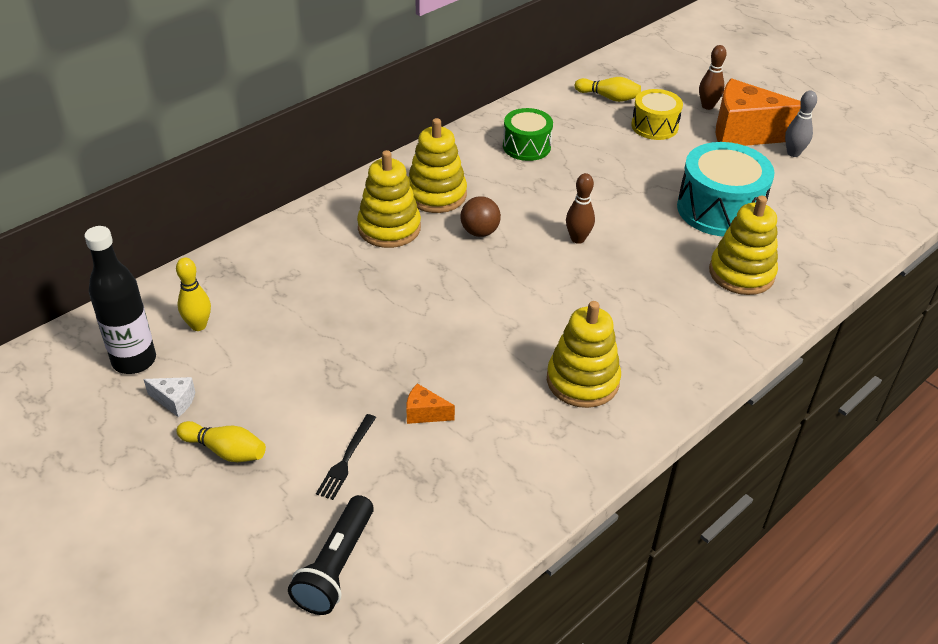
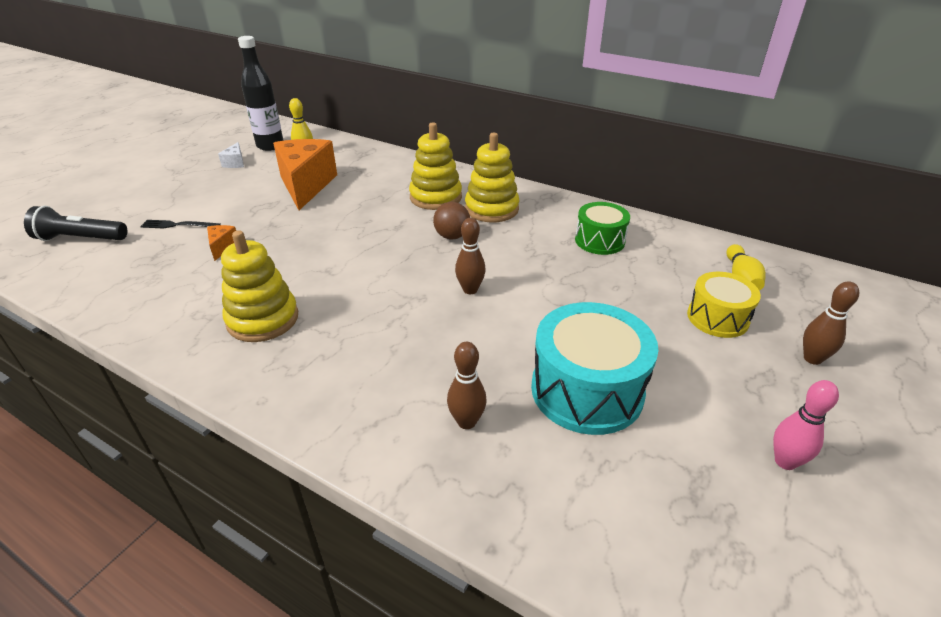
camera: 75 degrees right, 5 degrees down
(225, 451) = (191, 185): yellow bowling pin -> none
(741, 273) = (466, 422): yellow stacking toy -> brown bowling pin
(745, 133) = (785, 402): orange cheese -> orange cheese (306, 185)
(793, 153) = (785, 461): grey bowling pin -> pink bowling pin

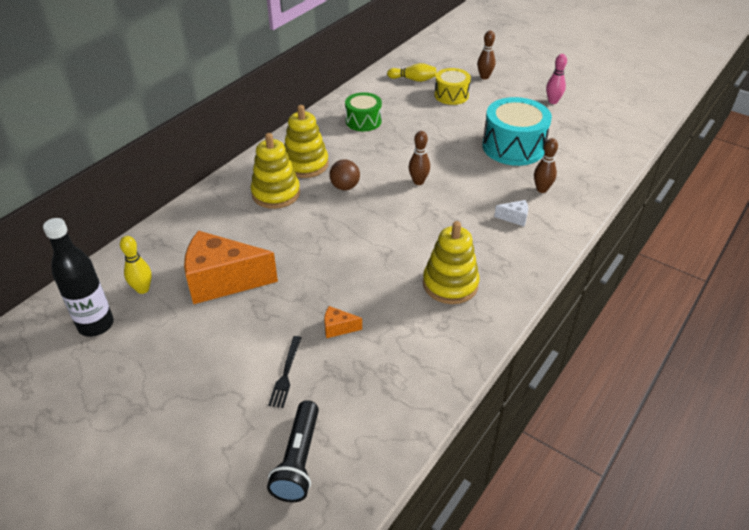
camera: 85 degrees left, 5 degrees up
(235, 163) = (136, 351): white cheese -> white cheese (514, 218)

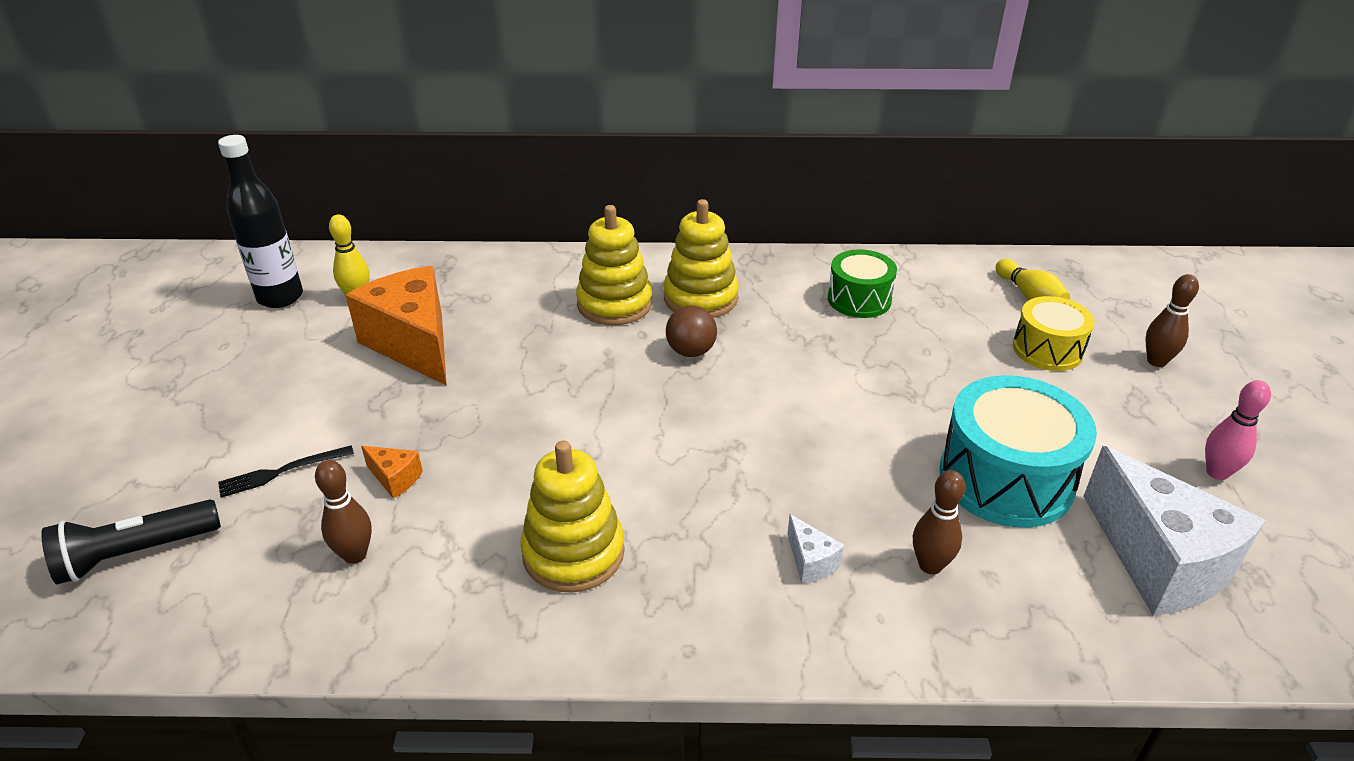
camera: 55 degrees right, 5 degrees down
(338, 328) = (395, 479): orange cheese -> orange cheese turned 150 degrees clockwise
(418, 181) = (782, 413): brown bowling pin -> brown bowling pin (355, 555)
(582, 139) = (1159, 561): none -> white cheese

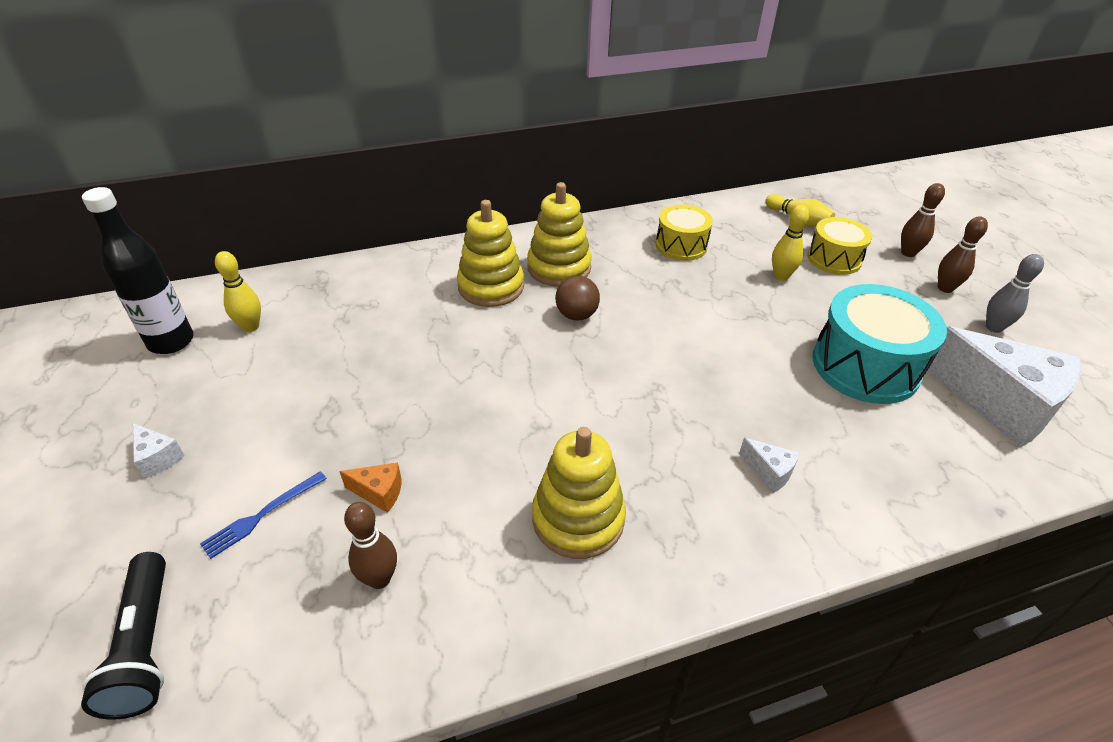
camera: 20 degrees left, 5 degrees up
(135, 554) = (145, 645): black flashlight -> black flashlight turned 60 degrees counterclockwise
(219, 400) = (158, 458): none -> white cheese
(282, 472) = (262, 515): black fork -> blue fork
(413, 344) = (329, 360): orange cheese -> none
(859, 299) = (681, 245): green drum -> yellow drum
(930, 565) = (855, 450): brown bowling pin -> brown bowling pin (945, 288)
(963, 356) = (781, 276): none -> yellow bowling pin
(1217, 472) = (993, 327): pink bowling pin -> grey bowling pin

